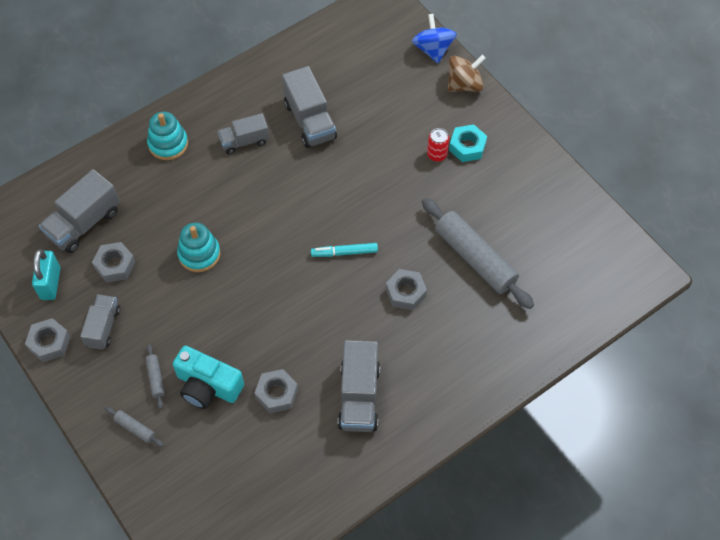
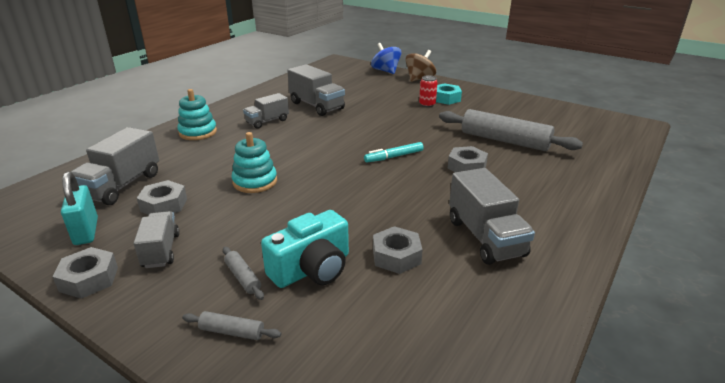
camera: 20 degrees left, 30 degrees down
(208, 386) = (312, 269): turquoise camera -> turquoise camera turned 45 degrees counterclockwise

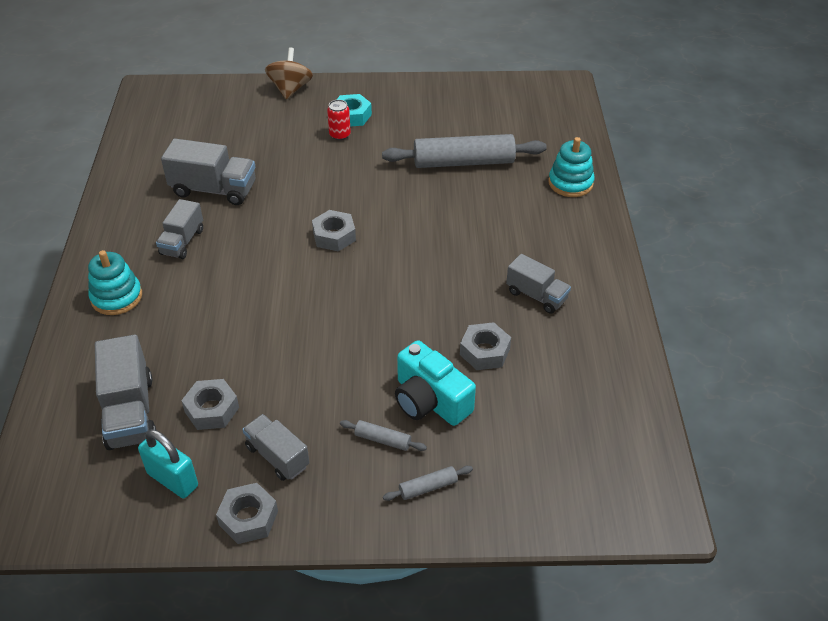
camera: 35 degrees left, 15 degrees up
(255, 182) = (271, 334): turquoise stacking toy -> turquoise stacking toy (570, 183)
(312, 269) = (430, 400): turquoise camera -> turquoise camera turned 120 degrees clockwise
(386, 71) = (234, 88): blue spinning top -> none
(394, 157) = (377, 234): turquoise marker -> none
(467, 167) = (457, 216): grey nut -> grey nut (334, 236)
(485, 237) = (536, 296): grey truck -> grey truck, size x0.65

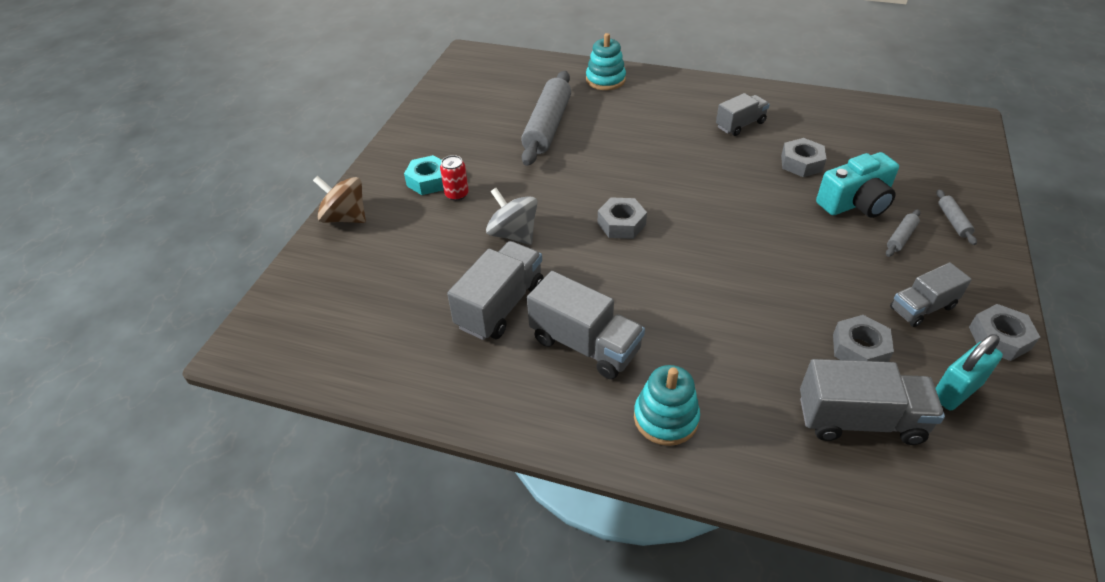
camera: 70 degrees left, 0 degrees up
(182, 242) = (585, 345): grey truck -> grey truck, size x1.55
(299, 177) = (513, 234): none -> grey spinning top

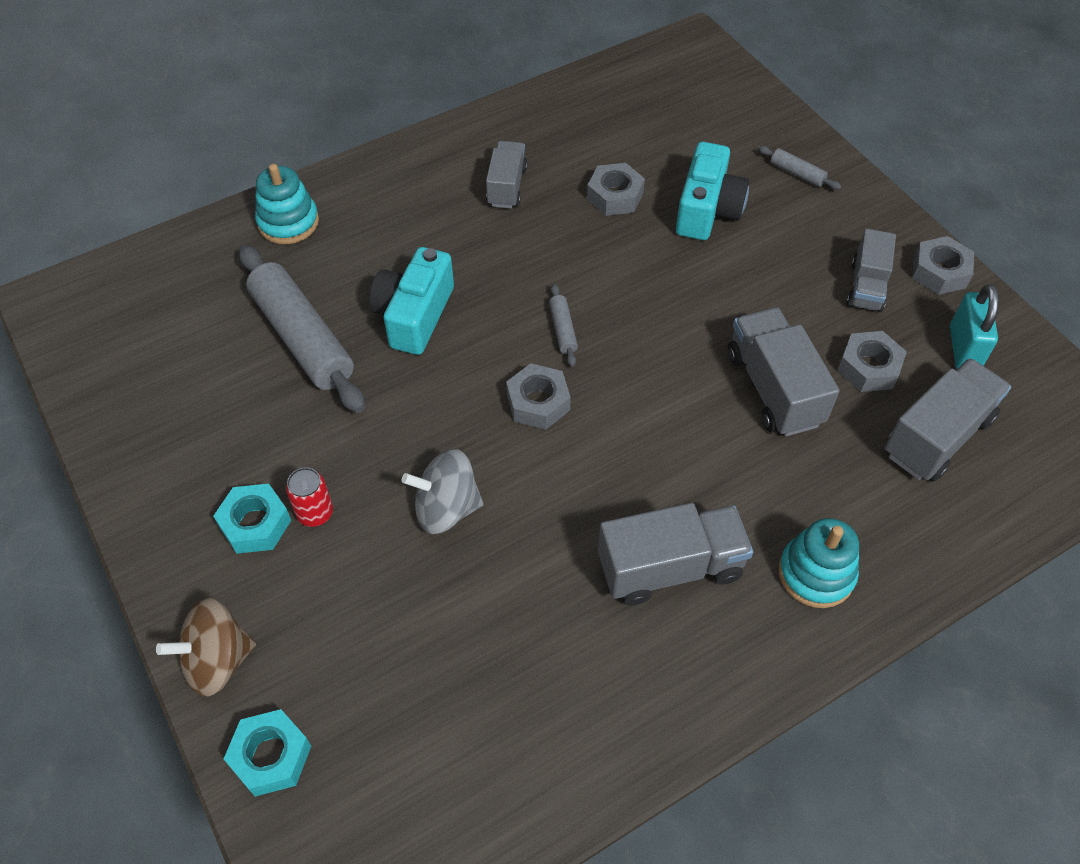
camera: 50 degrees left, 10 degrees up
(313, 267) = (271, 756): none -> turquoise nut
(500, 306) = (543, 602): grey truck -> grey truck (774, 388)
(612, 149) = (414, 315): none -> turquoise camera
(901, 237) = (779, 222): grey rolling pin -> grey rolling pin (562, 330)

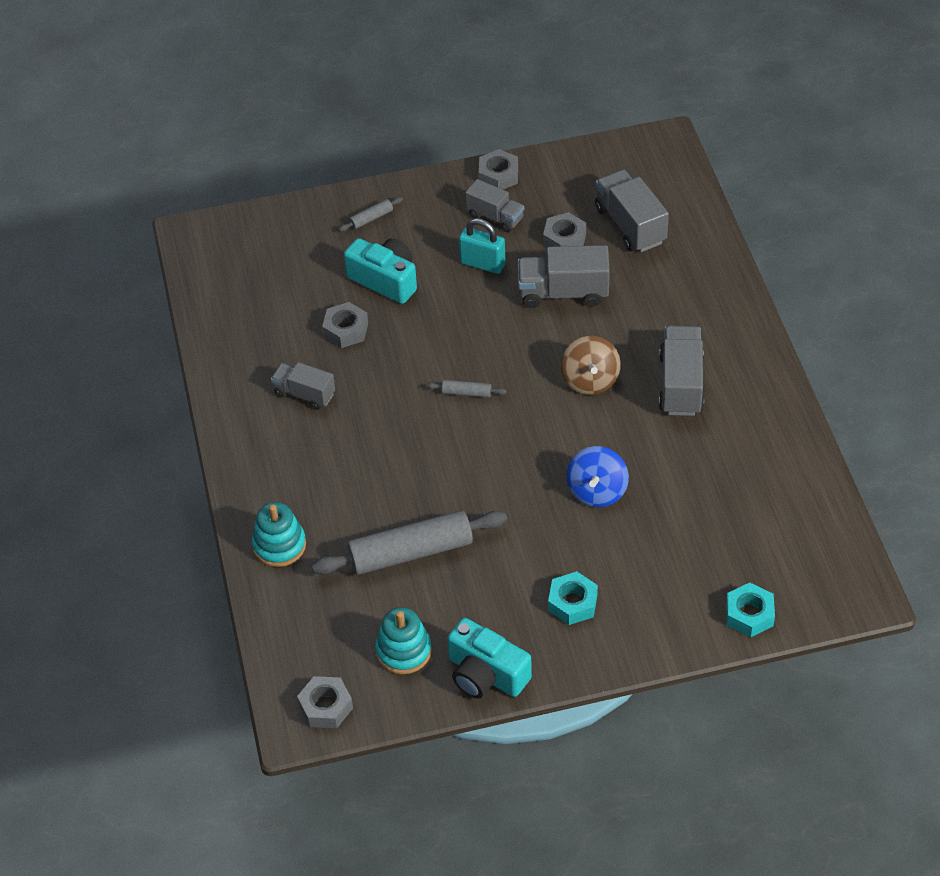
camera: 70 degrees left, 5 degrees down
(217, 660) = (674, 636): brown spinning top -> brown spinning top (590, 380)
(315, 513) = (575, 566): red can -> none
(414, 315) = (416, 478): turquoise camera -> turquoise camera (486, 674)
(446, 508) = (597, 491): grey spinning top -> blue spinning top
(538, 402) = (527, 422): grey nut -> grey nut (326, 707)
(816, 573) = (707, 315): turquoise stacking toy -> turquoise stacking toy (403, 651)
(963, 349) = (567, 187): turquoise padlock -> turquoise padlock (482, 264)

